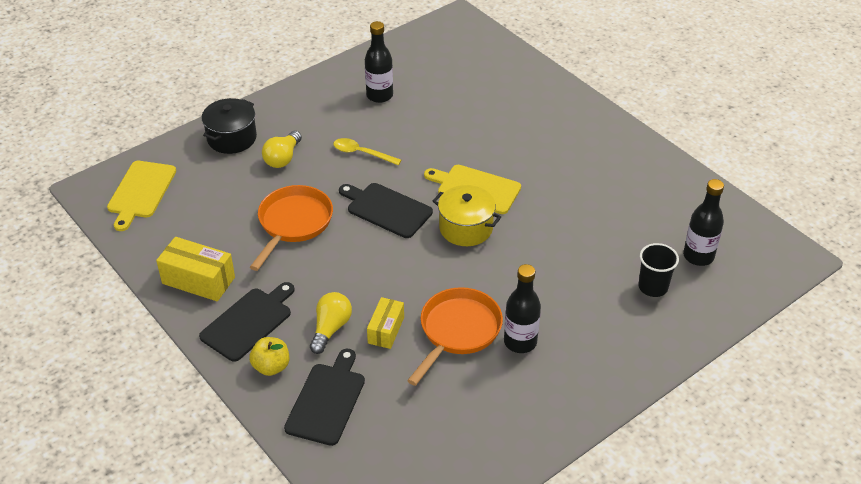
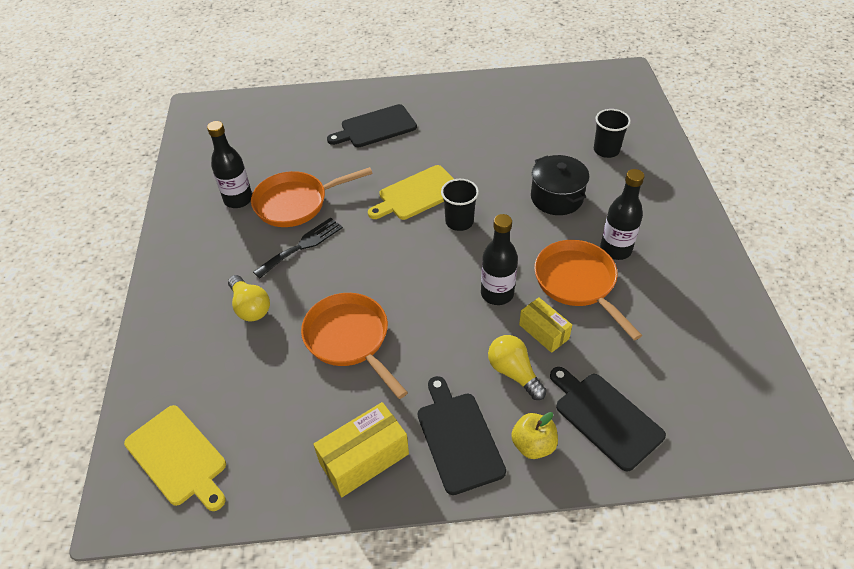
camera: 55 degrees left, 5 degrees up
(232, 138) = (178, 336): black pot -> black pot (556, 197)
(362, 153) = (302, 246): yellow spoon -> black fork
(387, 209) = (391, 262): black cutting board -> black cutting board (375, 127)
(403, 127) = (296, 203): none -> orange pan
(466, 228) = (459, 222): yellow pot -> black cup
(698, 256) = (591, 114): black bottle -> black bottle (497, 294)

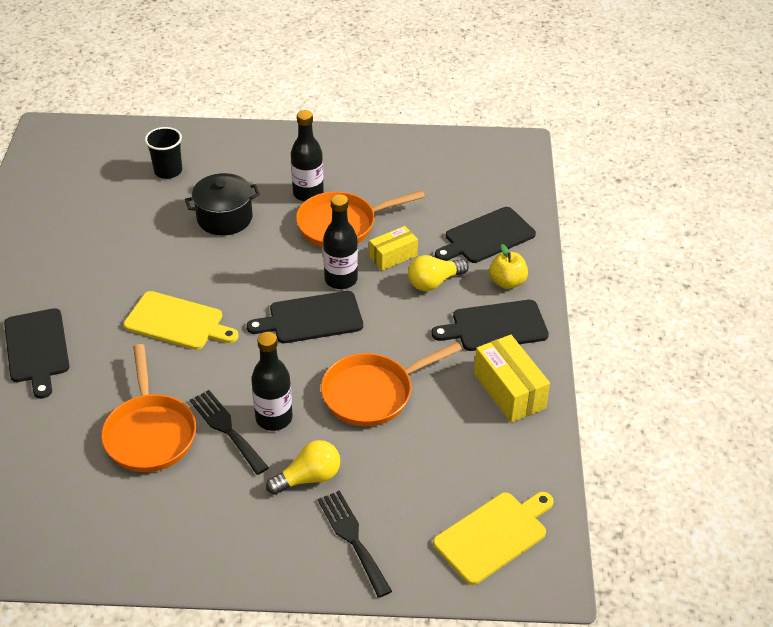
camera: 85 degrees left, 5 degrees down
(185, 346) = (352, 538): none -> black fork
(238, 199) = (120, 493): black bottle -> black bottle (274, 418)
(417, 194) = (177, 322): yellow cutting board -> yellow cutting board turned 45 degrees counterclockwise
(439, 280) = (311, 318): none -> black cutting board
(459, 222) = (234, 293): black cup -> none

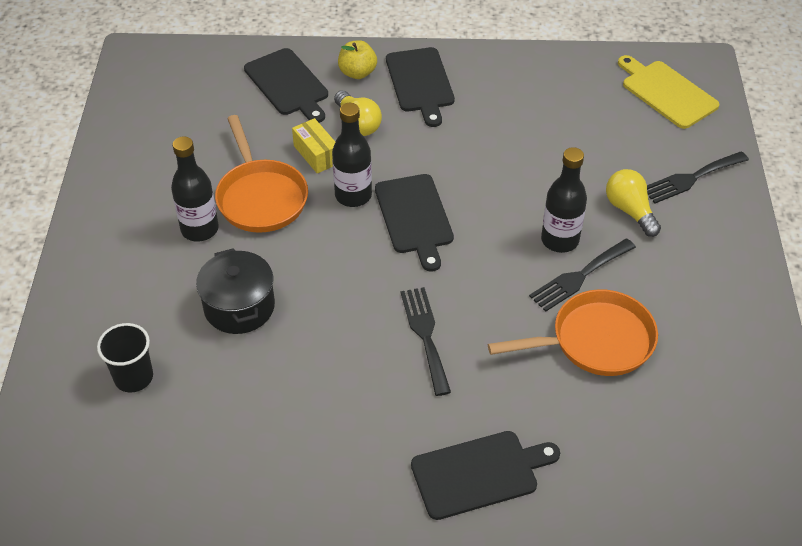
camera: 90 degrees left, 5 degrees up
(177, 322) = (425, 335): yellow cutting board -> black fork
(373, 393) = (517, 168): orange pan -> none
(509, 391) = (503, 77): yellow box -> none

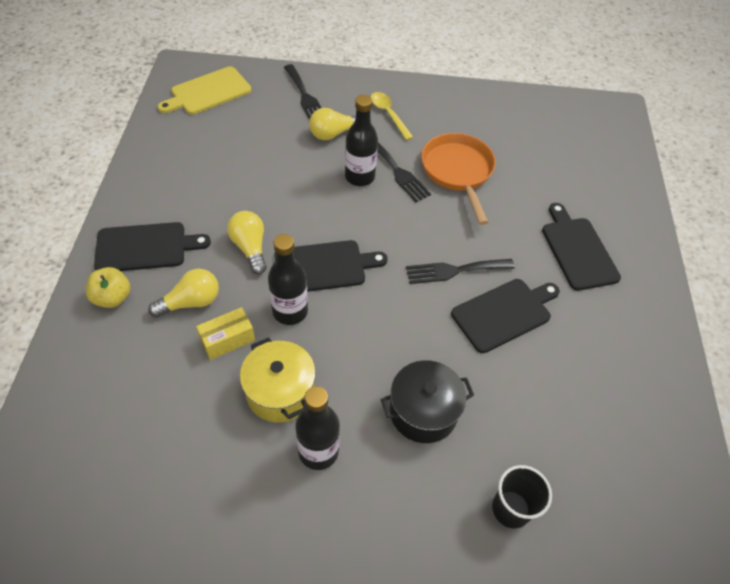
camera: 90 degrees left, 5 degrees up
(260, 197) = (280, 392): orange pan -> yellow pot
(288, 84) = (110, 363): black cutting board -> black cutting board (504, 313)
(431, 157) = (250, 248): none -> yellow light bulb
(686, 264) = (389, 114): none -> yellow spoon

